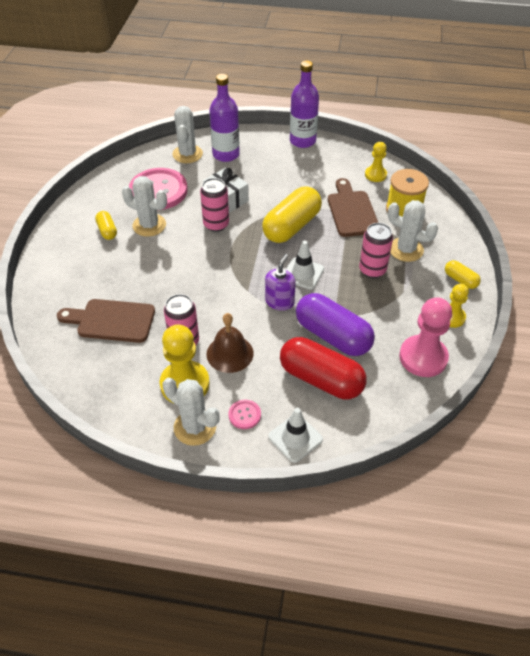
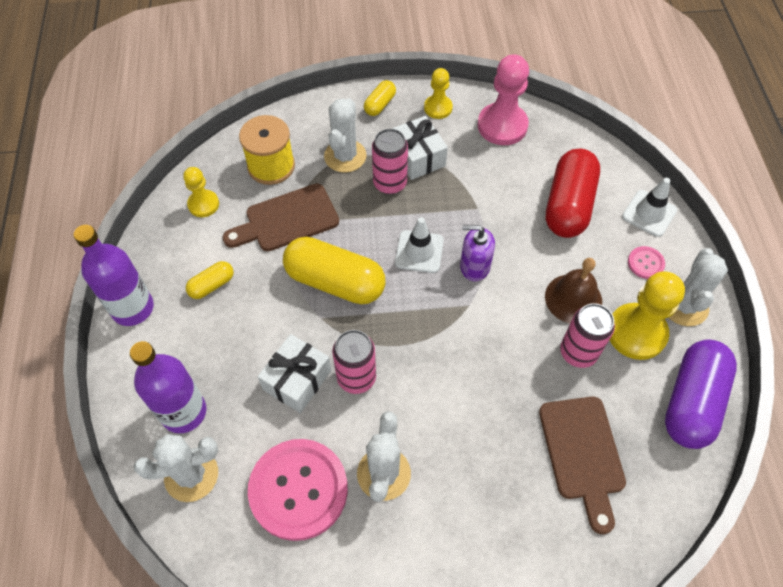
camera: 105 degrees left, 10 degrees up
(107, 231) = (414, 536): yellow capsule -> yellow capsule (212, 285)
(333, 336) = (505, 205): purple capsule -> purple capsule (691, 402)
(396, 292) = (418, 157): none -> white gift

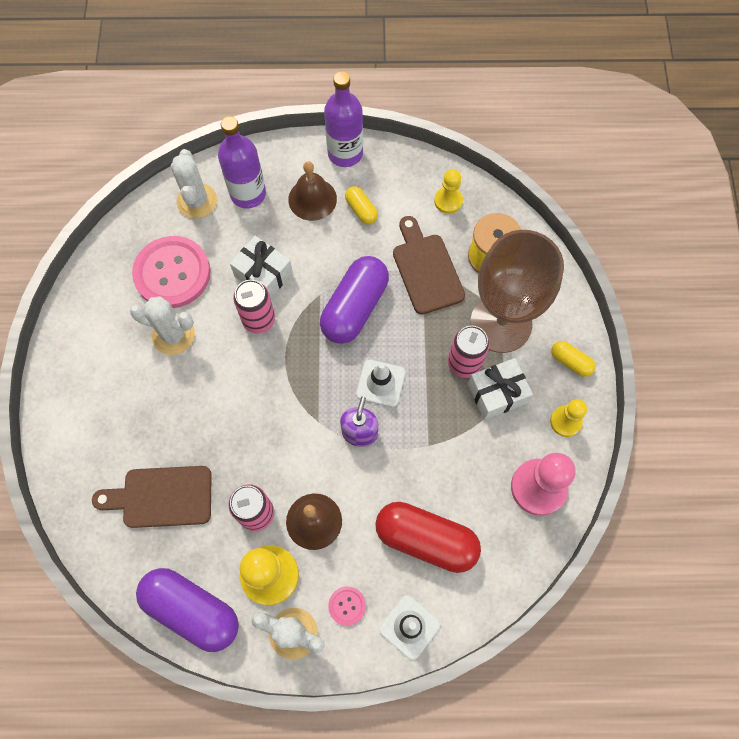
camera: 95 degrees right, 10 degrees up
(195, 337) = (312, 199): none -> brown bell
(335, 282) = (355, 308): yellow capsule -> purple capsule
(345, 156) = (500, 324): white cactus -> brown goblet

